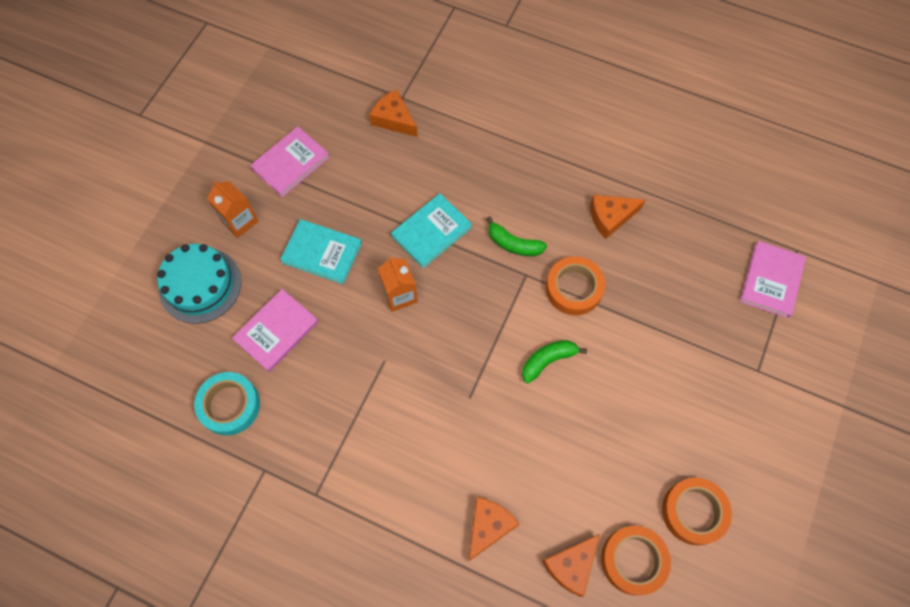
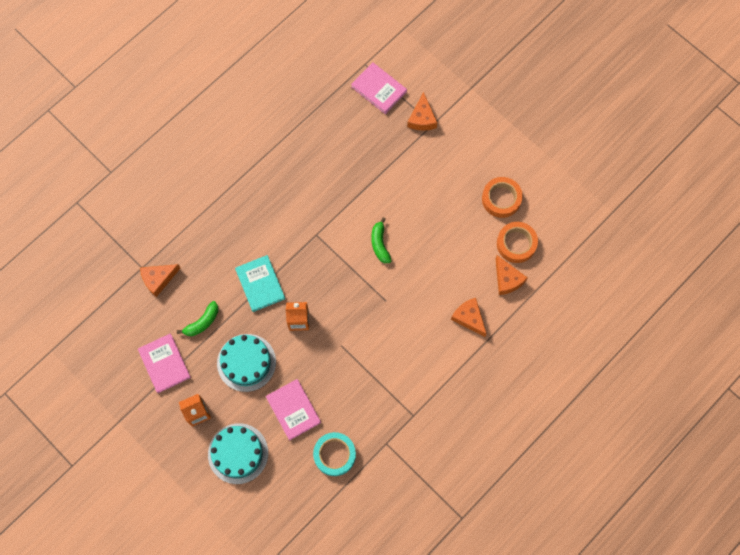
camera: 70 degrees left, 5 degrees up
(322, 253) = (246, 362): turquoise book -> turquoise cake
(513, 244) = (291, 234): green banana -> green banana (202, 322)
(573, 289) = (338, 209): orange tape -> none
(610, 217) = (296, 165): orange cheese -> orange cheese (422, 118)

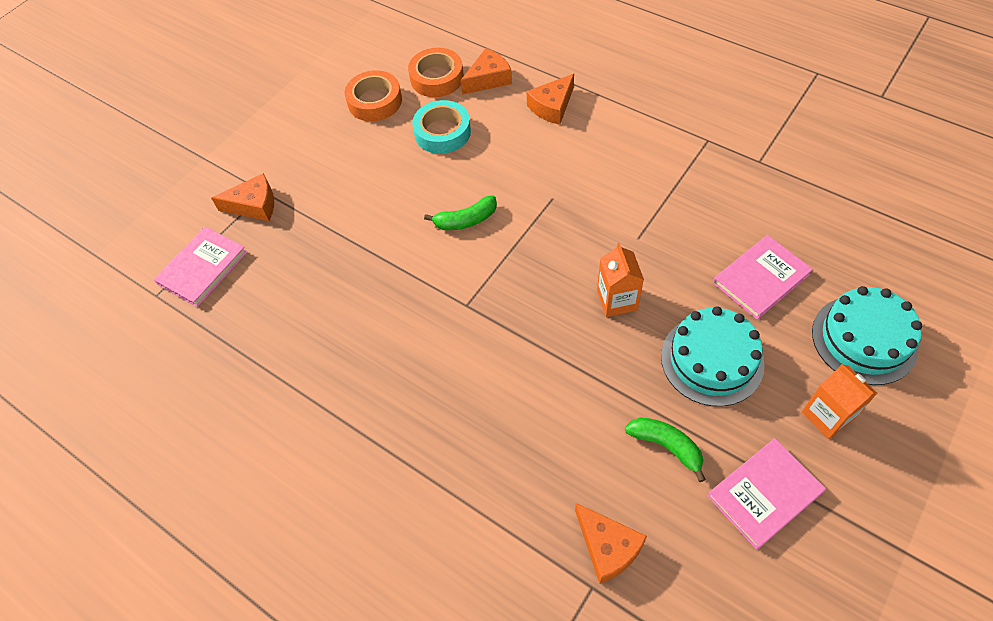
camera: 95 degrees left, 15 degrees down
(260, 284) = (571, 368): turquoise book -> none
(334, 455) = (803, 215): turquoise tape -> turquoise tape (442, 132)

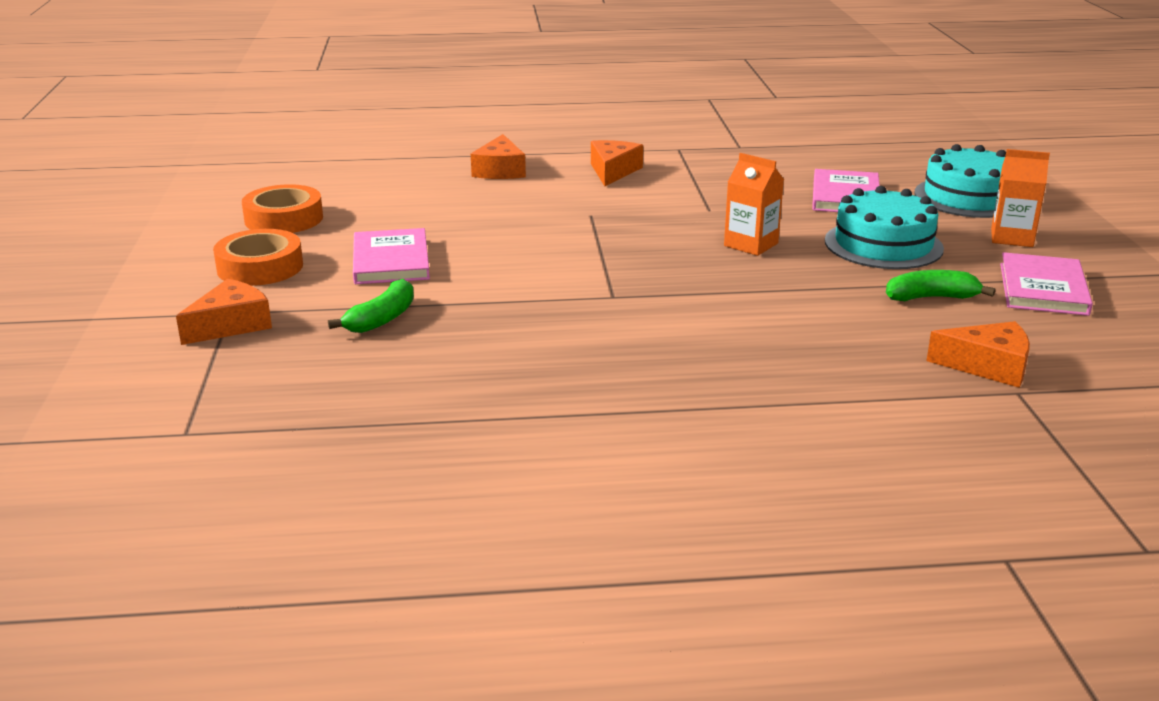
camera: 45 degrees left, 30 degrees down
(203, 268) = (228, 389): pink book -> pink book (391, 261)
(437, 78) = (339, 187): orange tape -> orange tape (260, 267)
(442, 132) = (403, 214): turquoise tape -> none
(466, 220) = (522, 252): green banana -> green banana (382, 319)
(488, 79) = (402, 174): orange cheese -> orange cheese (613, 171)

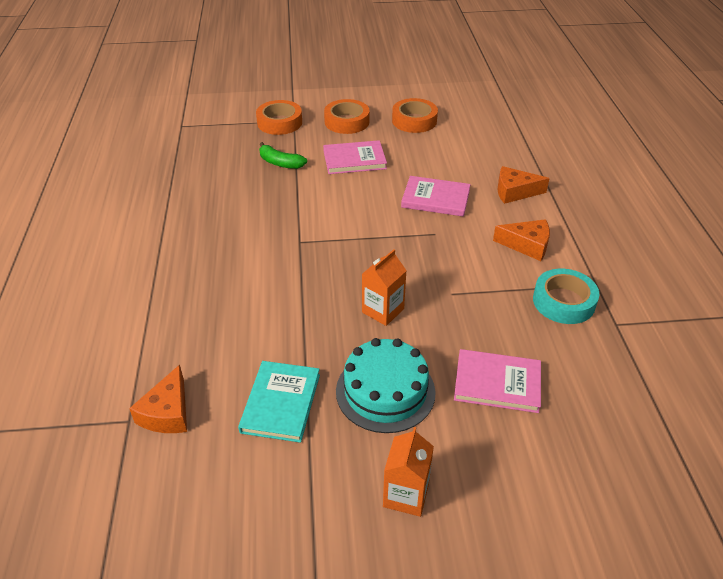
camera: 90 degrees right, 15 degrees up
(231, 325) = (279, 122): orange cheese -> orange tape
(711, 163) = (563, 302): none -> turquoise tape
(931, 298) = (281, 403): green banana -> turquoise book
(968, 197) = (512, 485): turquoise cake -> none
(1043, 289) = (290, 487): pink book -> pink book (435, 199)

